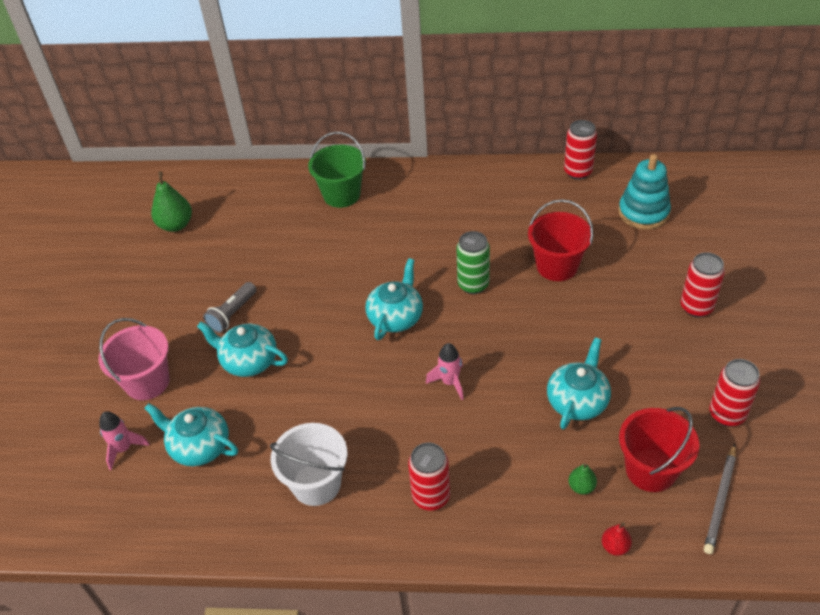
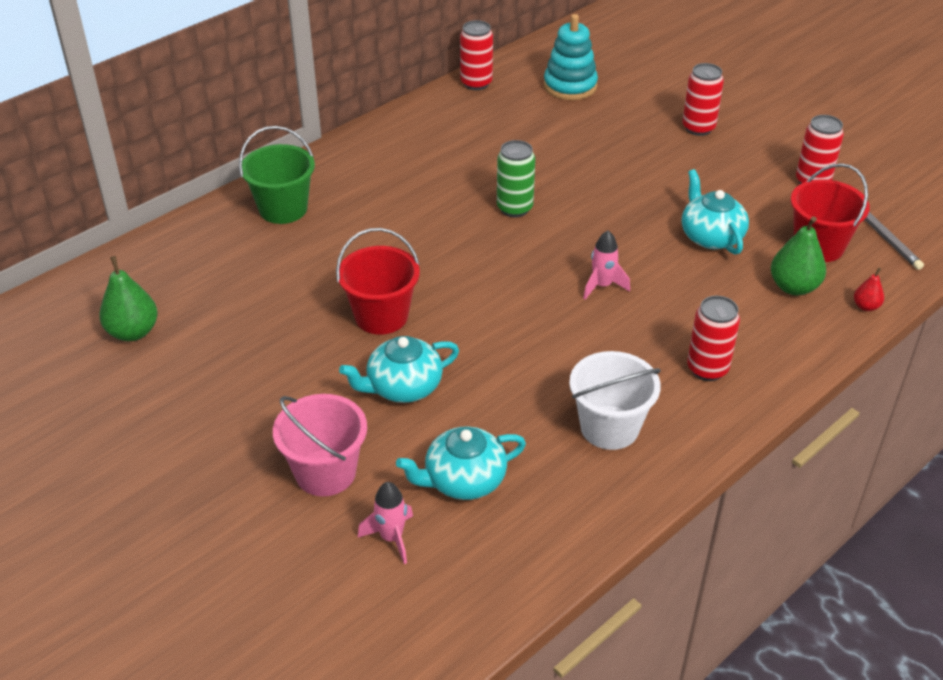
camera: 50 degrees left, 5 degrees down
(232, 314) = (325, 363): grey flashlight -> none
(396, 317) = (486, 270): turquoise teapot -> none
(557, 266) = (560, 157): red bucket -> red bucket (381, 316)
(581, 487) = (793, 287): green pear -> green pear, size x1.86

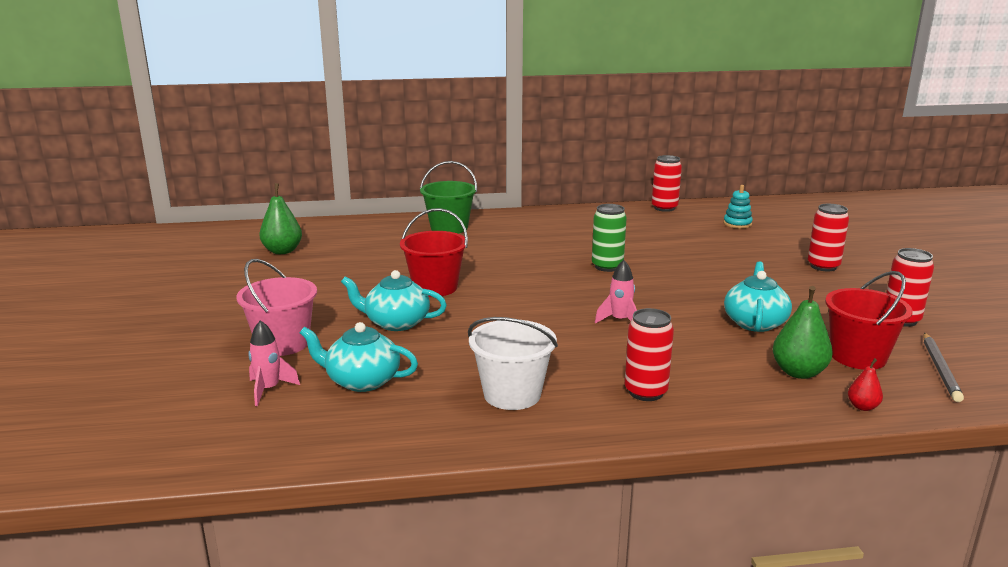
camera: 35 degrees right, 20 degrees down
(570, 86) = (737, 224): turquoise stacking toy -> turquoise stacking toy, size x0.60

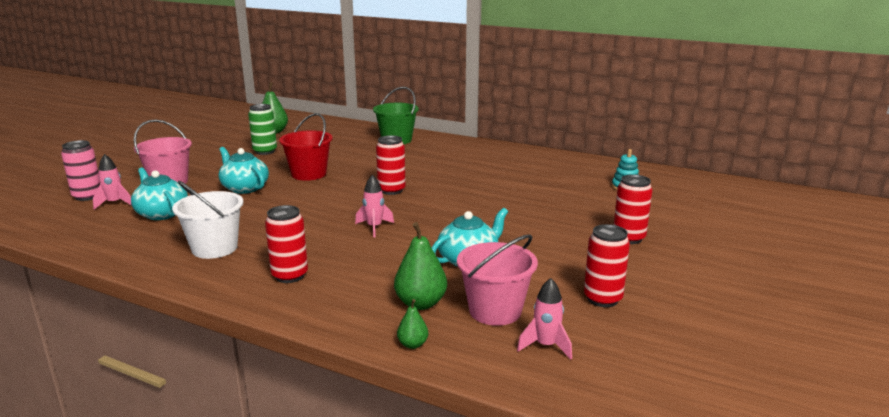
camera: 35 degrees right, 0 degrees up
(207, 394) = (87, 196): none -> pink can
(607, 266) = (446, 191): green can -> green can (265, 151)
(664, 208) = (587, 161): red can -> red can (391, 190)
(858, 357) = (495, 311): red bucket -> pink bucket
(862, 407) = (412, 344): red pear -> green pear
(940, 369) = (546, 346): grey pencil -> pink rocket

